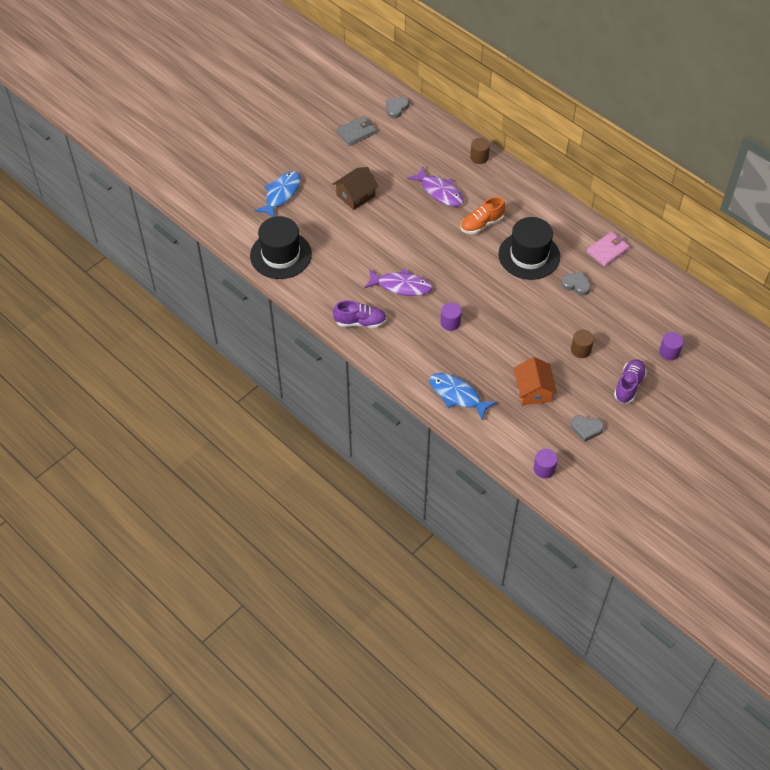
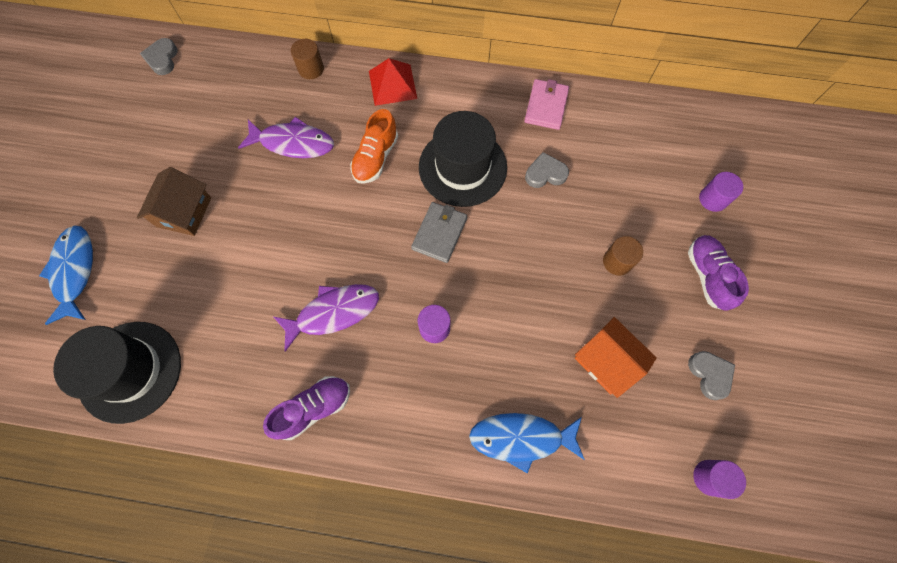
camera: 35 degrees left, 15 degrees up
(356, 132) = (129, 120): grey wallet -> grey wallet (439, 233)
(522, 190) = (392, 84): none -> red pyramid
(586, 429) = (710, 374): grey heart -> grey heart turned 90 degrees counterclockwise

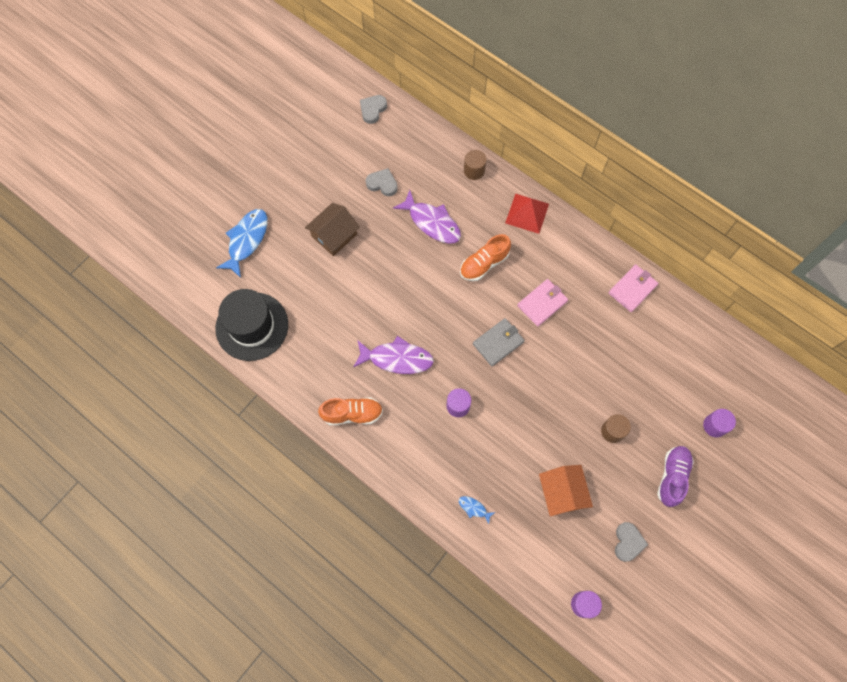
camera: 30 degrees right, 0 degrees up
(314, 408) = (352, 414): purple shoe -> orange shoe
(462, 167) = (542, 303): black hat -> pink wallet
(521, 438) = (474, 508): blue fish -> blue fish, size x0.45
(545, 173) = (600, 340): grey heart -> grey heart (382, 184)

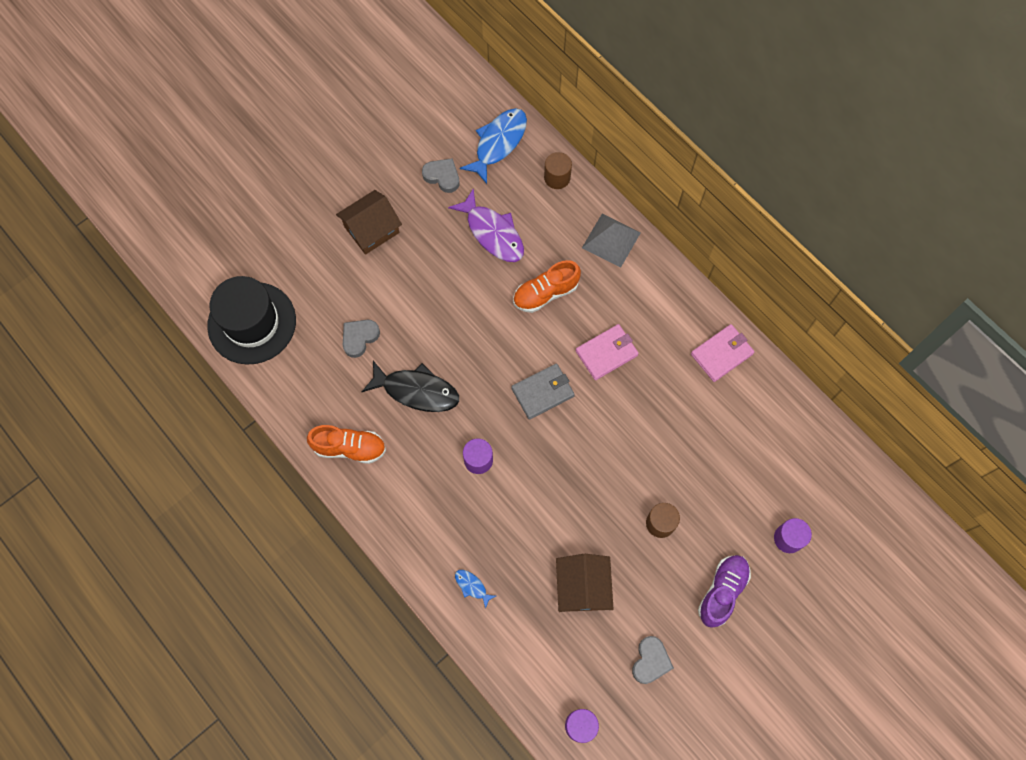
camera: 10 degrees right, 0 degrees up
(246, 240) = (266, 219): blue fish -> blue fish (498, 143)
(373, 110) = (449, 84): grey heart -> grey heart (359, 338)
(397, 358) = (416, 391): purple fish -> black fish
(527, 213) = (611, 240): red pyramid -> grey pyramid
(562, 493) = (582, 587): orange house -> brown house

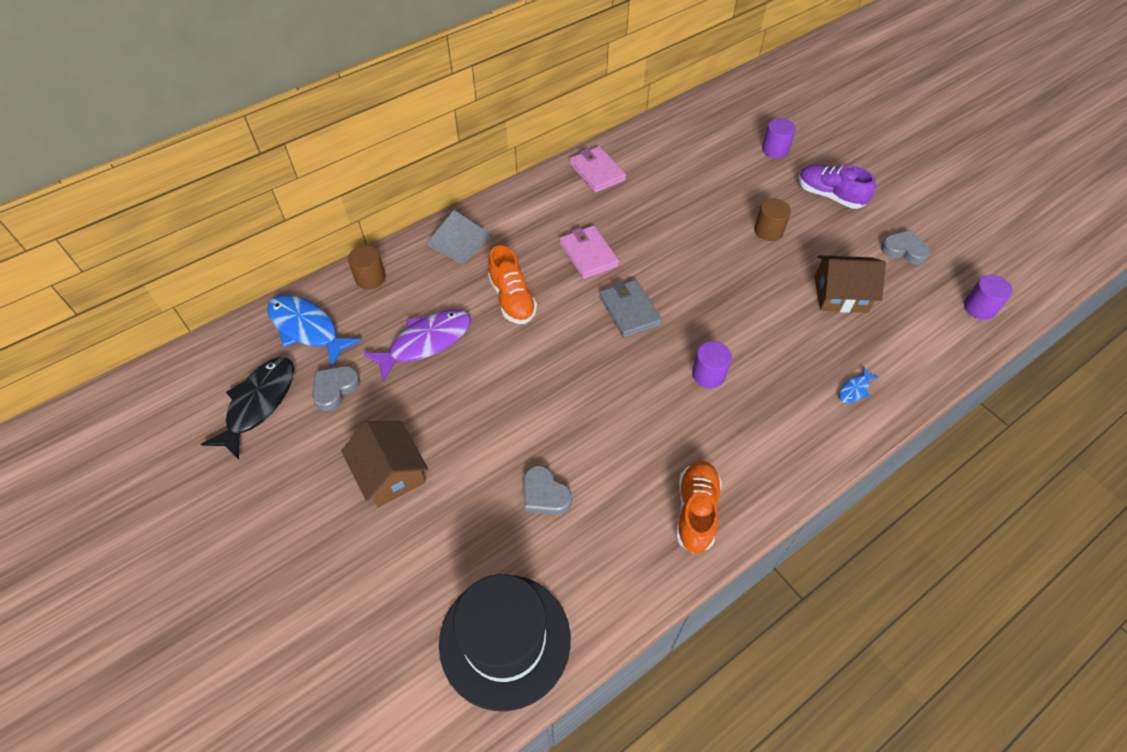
camera: 85 degrees left, 15 degrees down
(416, 391) = (621, 432): black fish -> black fish (259, 404)

